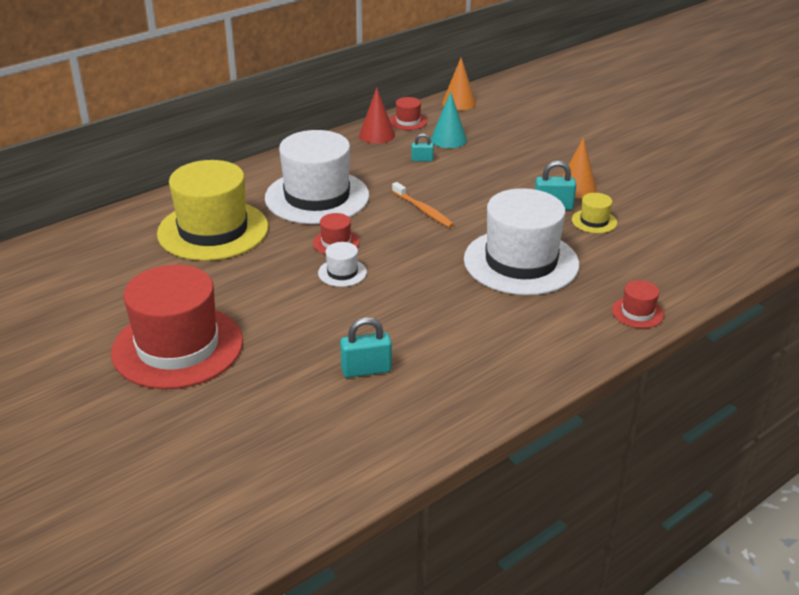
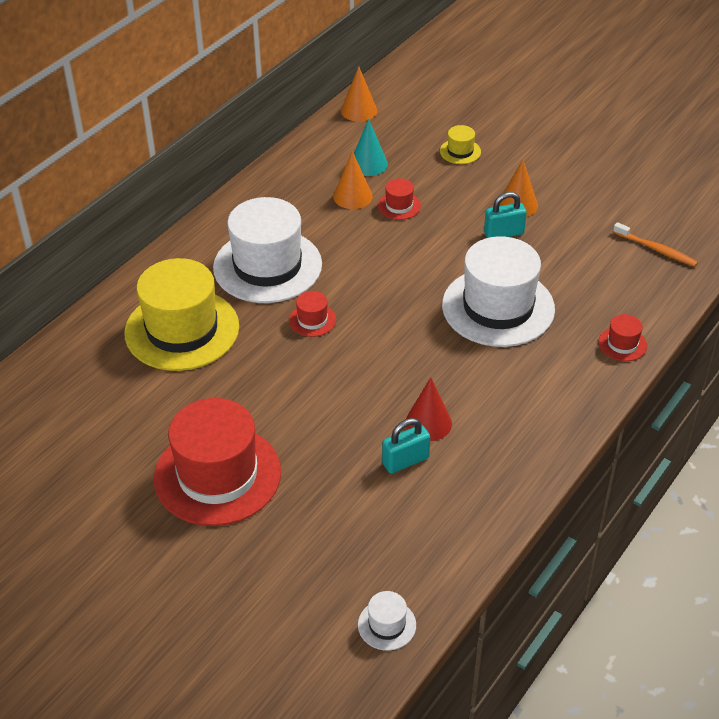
camera: 15 degrees left, 10 degrees up
(342, 272) = (335, 355): white hat -> white hat (387, 625)
(377, 135) = (292, 171): red cone -> red cone (428, 423)
(408, 121) = (317, 146): red hat -> red hat (399, 206)
(422, 159) = (352, 196): turquoise padlock -> orange cone
(423, 210) = (380, 262): orange toothbrush -> orange toothbrush (656, 249)
(594, 221) = (548, 244): yellow hat -> yellow hat (460, 151)

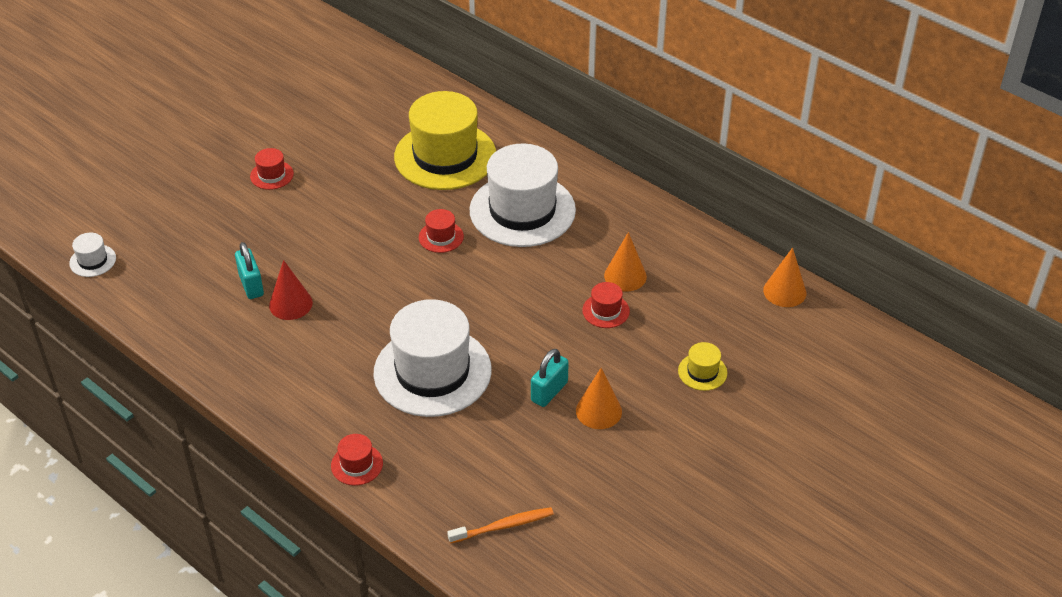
camera: 95 degrees right, 0 degrees up
(217, 475) = (272, 175): red hat -> red hat, size x0.42
(368, 164) = (682, 292): turquoise cone -> none
(503, 233) = (549, 391): turquoise padlock -> turquoise padlock turned 45 degrees clockwise
(656, 249) = (503, 526): orange toothbrush -> orange toothbrush turned 150 degrees counterclockwise

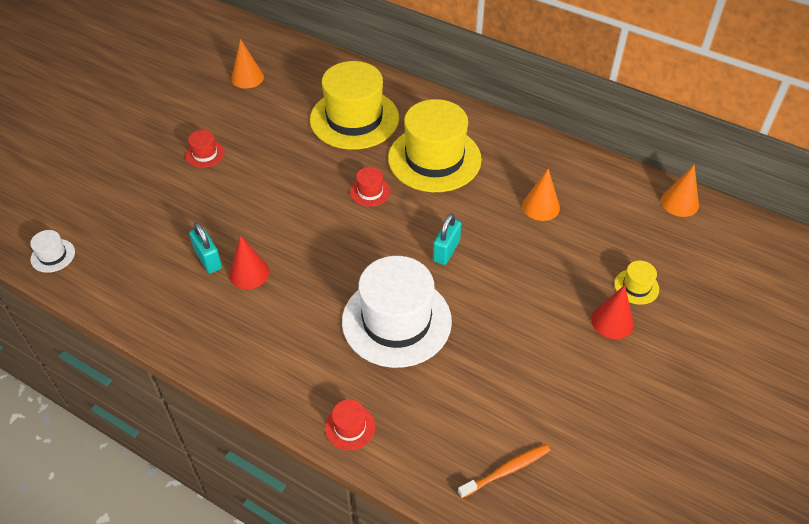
camera: 10 degrees left, 5 degrees up
(522, 210) = (434, 159): white hat -> yellow hat
(549, 391) = (508, 325): turquoise padlock -> turquoise padlock (446, 251)
(598, 411) = (558, 338): orange cone -> orange cone (247, 78)
(606, 311) = (534, 241): red hat -> none
(663, 403) = (612, 321): none -> red cone

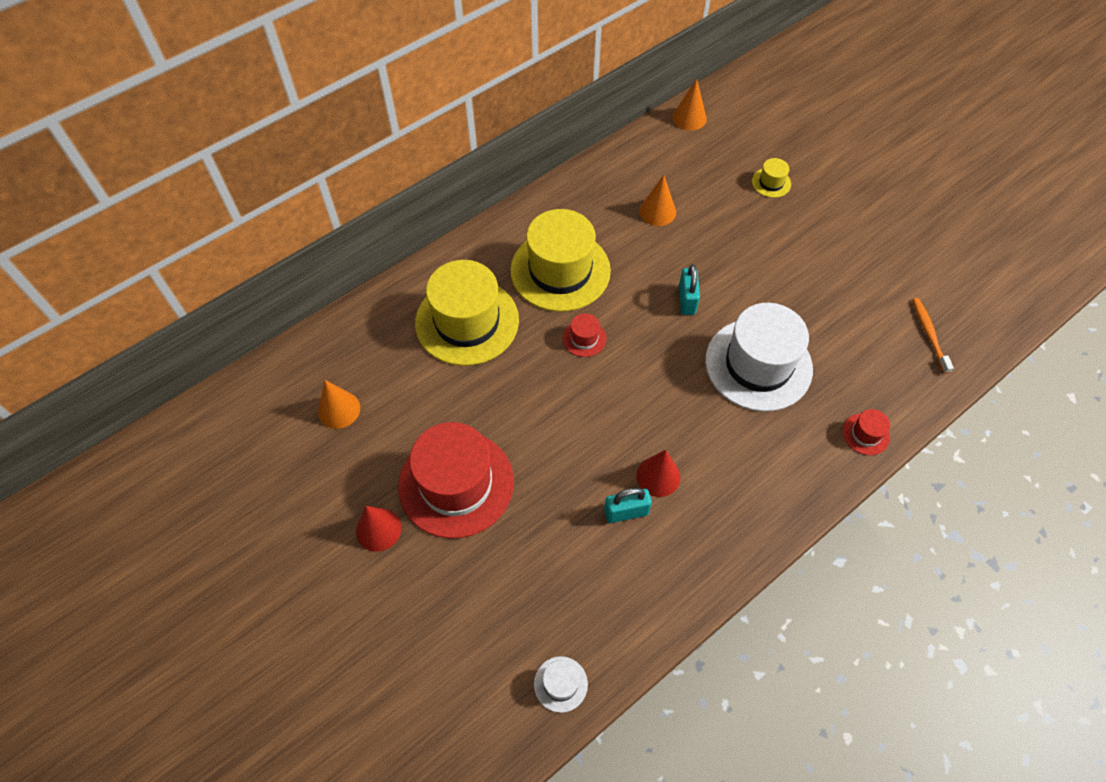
camera: 70 degrees left, 10 degrees up
(205, 154) = (456, 483): red hat -> red hat, size x2.40
(446, 251) = (686, 300): turquoise padlock -> turquoise padlock turned 45 degrees clockwise
(612, 321) = (802, 212): red cone -> red cone (378, 529)

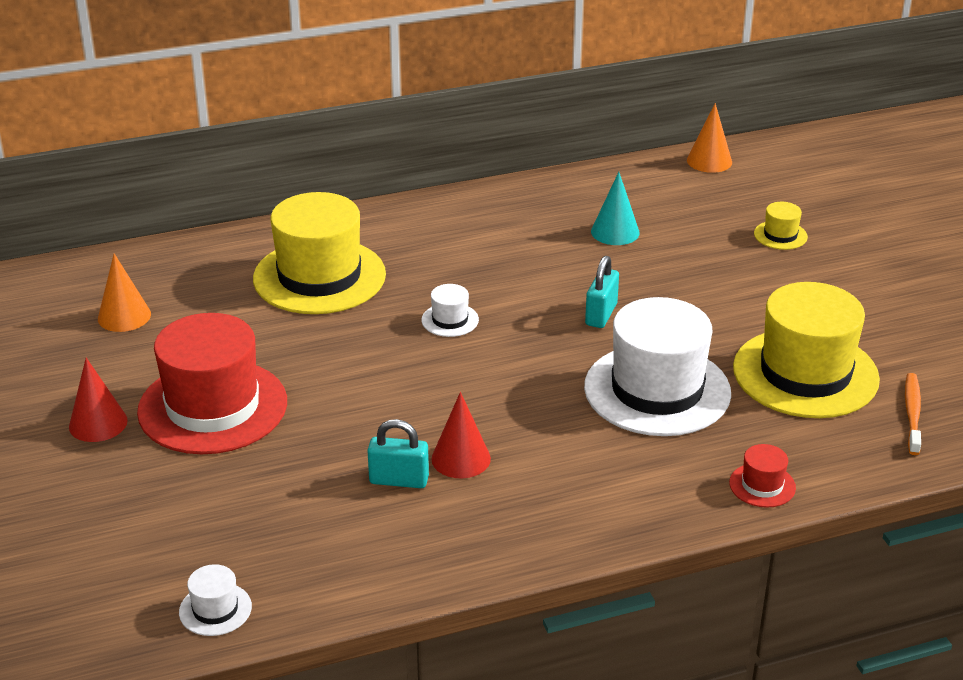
camera: 20 degrees right, 25 degrees down
(560, 270) = (460, 257): yellow hat -> yellow hat (805, 373)
(584, 338) = (450, 320): red hat -> white hat
(657, 211) = (615, 232): orange cone -> turquoise cone

